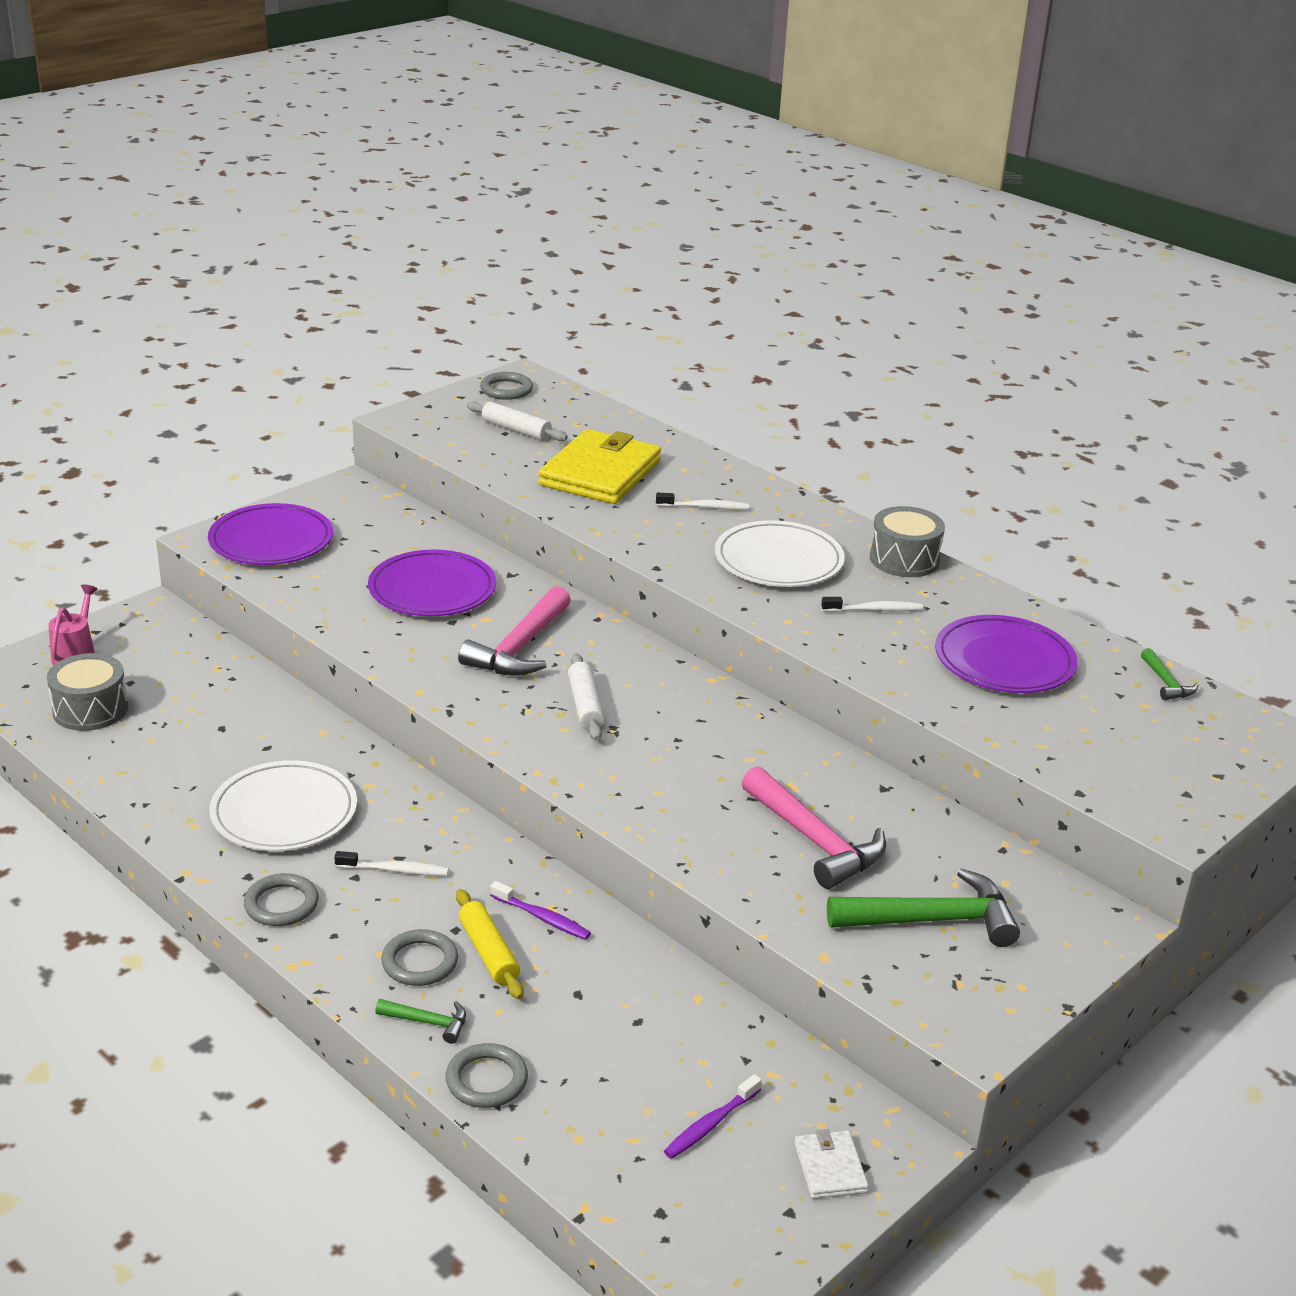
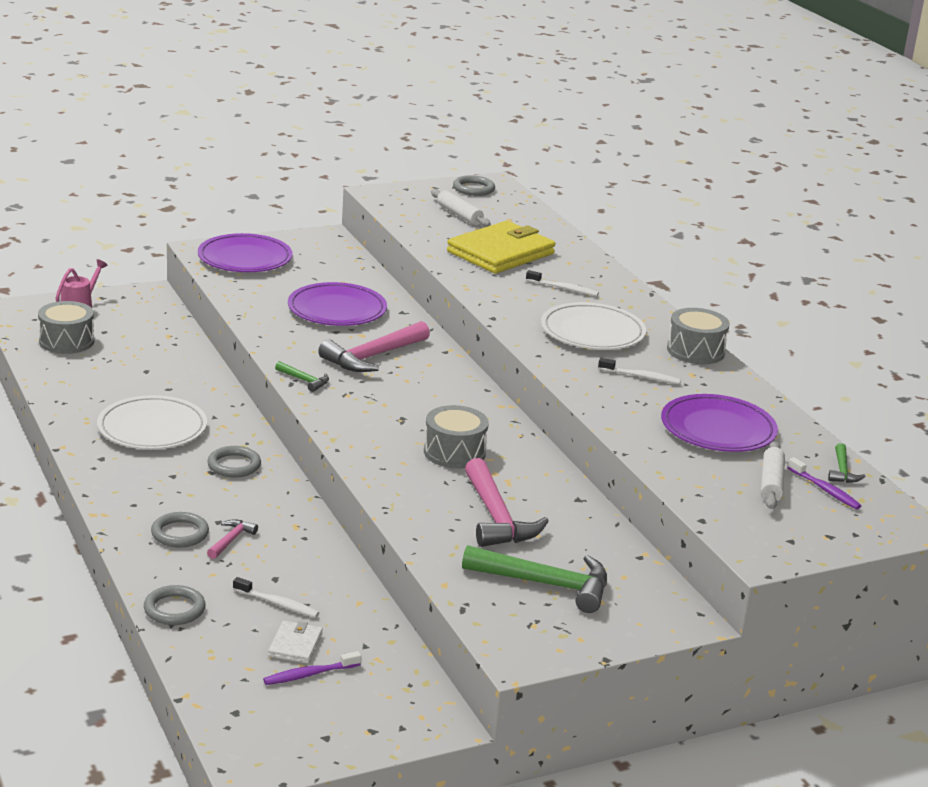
camera: 20 degrees right, 5 degrees down
(281, 904) = (111, 479): grey ring -> grey ring (234, 465)
(395, 870) = (203, 478): white toothbrush -> white toothbrush (278, 604)
(428, 1022) = (160, 568): green hammer -> green hammer (304, 380)
(488, 952) = (231, 540): yellow rolling pin -> pink hammer
(542, 918) = (284, 530): purple toothbrush -> purple toothbrush (825, 490)
(585, 705) = (392, 401): white rolling pin -> white rolling pin (771, 483)
(705, 760) = (454, 452): none -> grey drum
(830, 1168) = (375, 721): white wallet -> white wallet (295, 645)

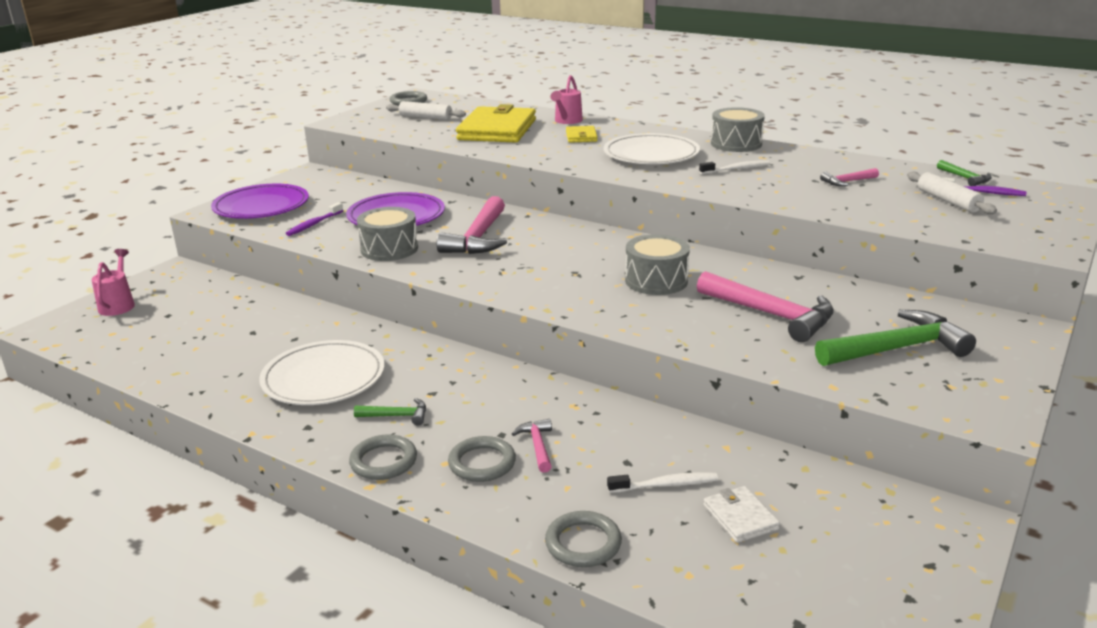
camera: 30 degrees left, 0 degrees up
(66, 341) = (138, 336): grey drum -> grey drum (389, 249)
(234, 465) = (445, 378): grey ring -> grey ring (383, 461)
(304, 380) = (451, 275): green hammer -> green hammer (397, 416)
(309, 674) = (796, 540): purple toothbrush -> purple toothbrush (314, 224)
(564, 289) = (581, 137): white toothbrush -> yellow wallet
(581, 266) = (567, 121): none -> pink watering can
(718, 429) = (847, 182): purple plate -> pink hammer

